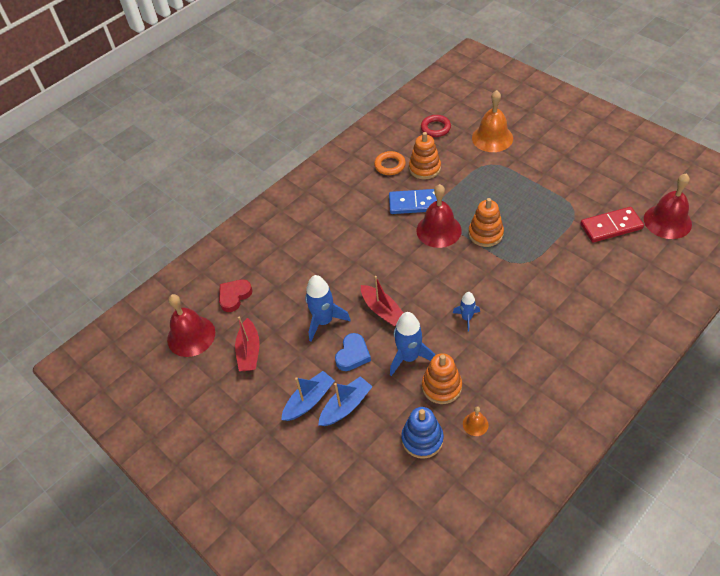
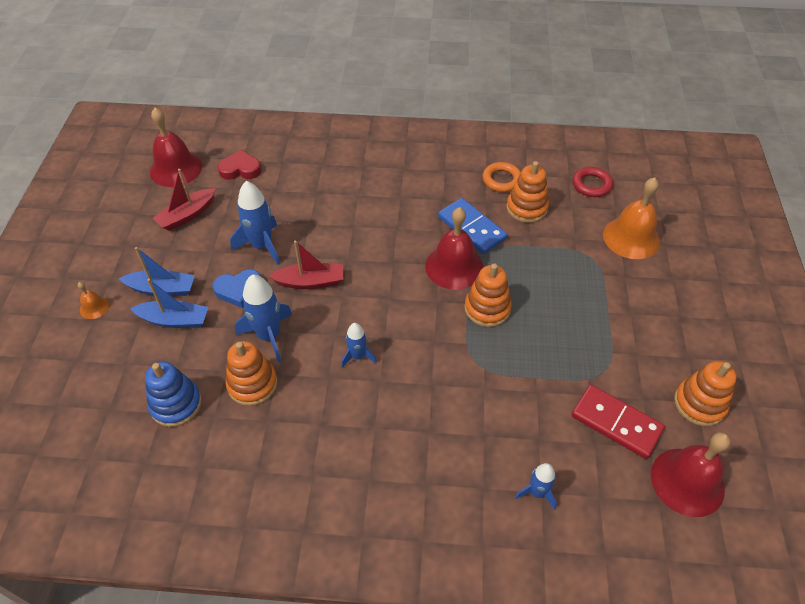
camera: 45 degrees right, 0 degrees up
(382, 310) = (310, 282): red boat -> red boat turned 105 degrees counterclockwise
(475, 424) = (225, 441): orange bell -> orange bell (94, 307)
(626, 185) = (699, 404): none -> orange stacking toy
(628, 287) = (537, 492): none -> blue rocket

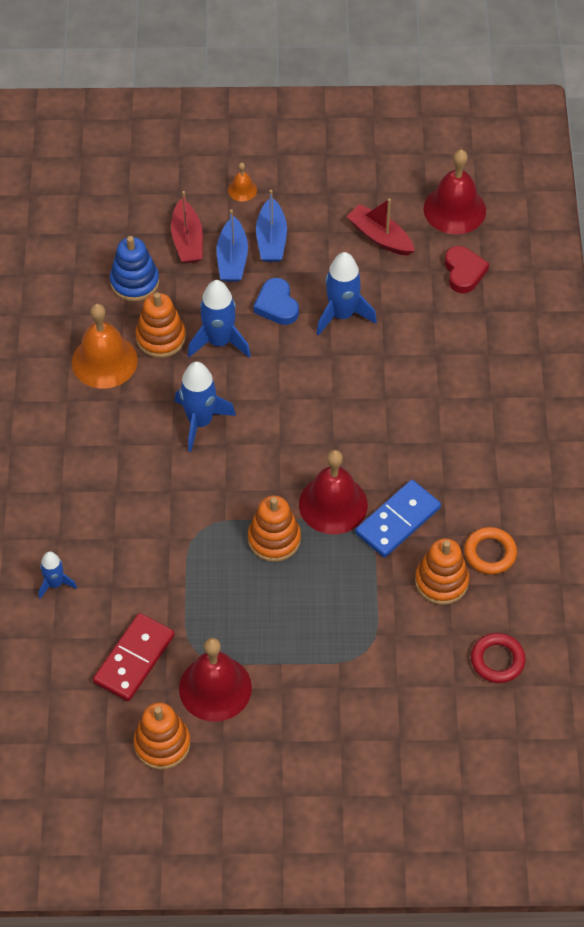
camera: 85 degrees right, 5 degrees up
(310, 282) = (295, 367): red boat -> red boat (187, 240)
(357, 356) = (200, 422): blue rocket -> blue rocket, size x1.71
(631, 237) = (404, 700): orange bell -> orange bell (104, 361)
(687, 481) = (70, 718): red bell -> red bell (215, 688)

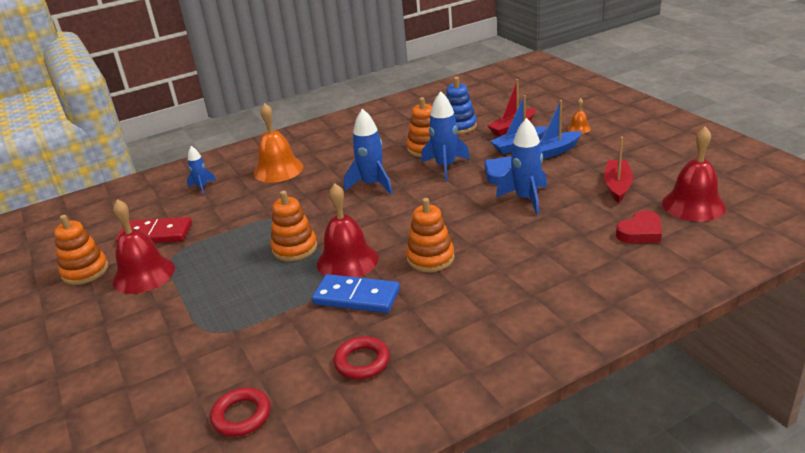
camera: 65 degrees right, 25 degrees down
(104, 361) = (388, 140): orange bell -> orange bell (278, 170)
(441, 581) = (310, 345): orange stacking toy -> orange stacking toy (430, 258)
(490, 553) = (362, 361): orange ring -> red ring

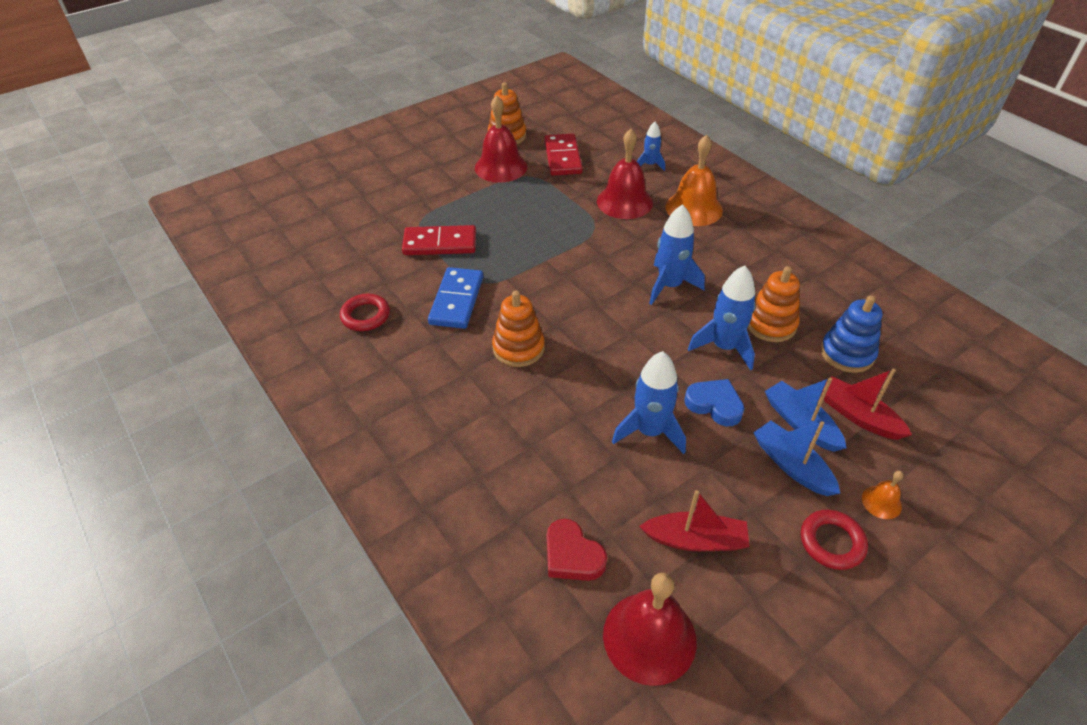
camera: 80 degrees right, 15 degrees up
(241, 415) = (318, 258): red ring -> red ring (832, 542)
(260, 313) = (440, 244): none -> red domino
(294, 248) = (538, 247): orange stacking toy -> none
(347, 261) = (516, 286): red bell -> red bell (624, 202)

